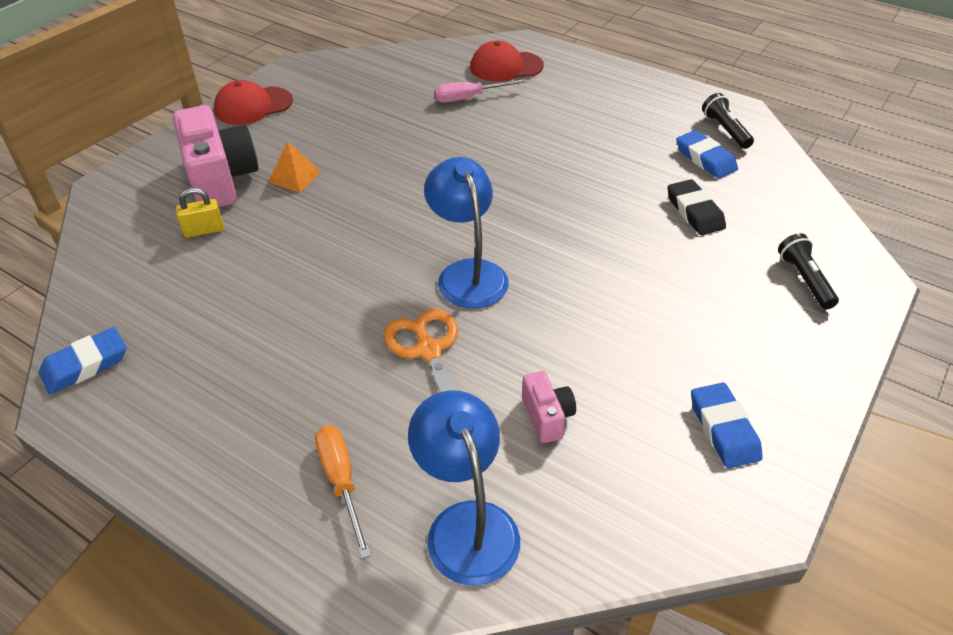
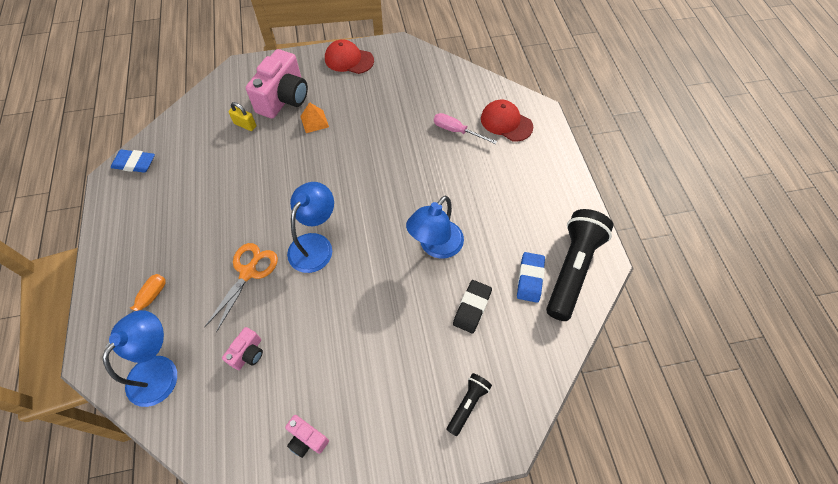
camera: 45 degrees right, 15 degrees up
(590, 192) = (435, 246): none -> blue lamp
(723, 429) = (307, 439): blue eraser -> pink camera
(725, 130) = (572, 269): black flashlight -> black flashlight, size x2.06

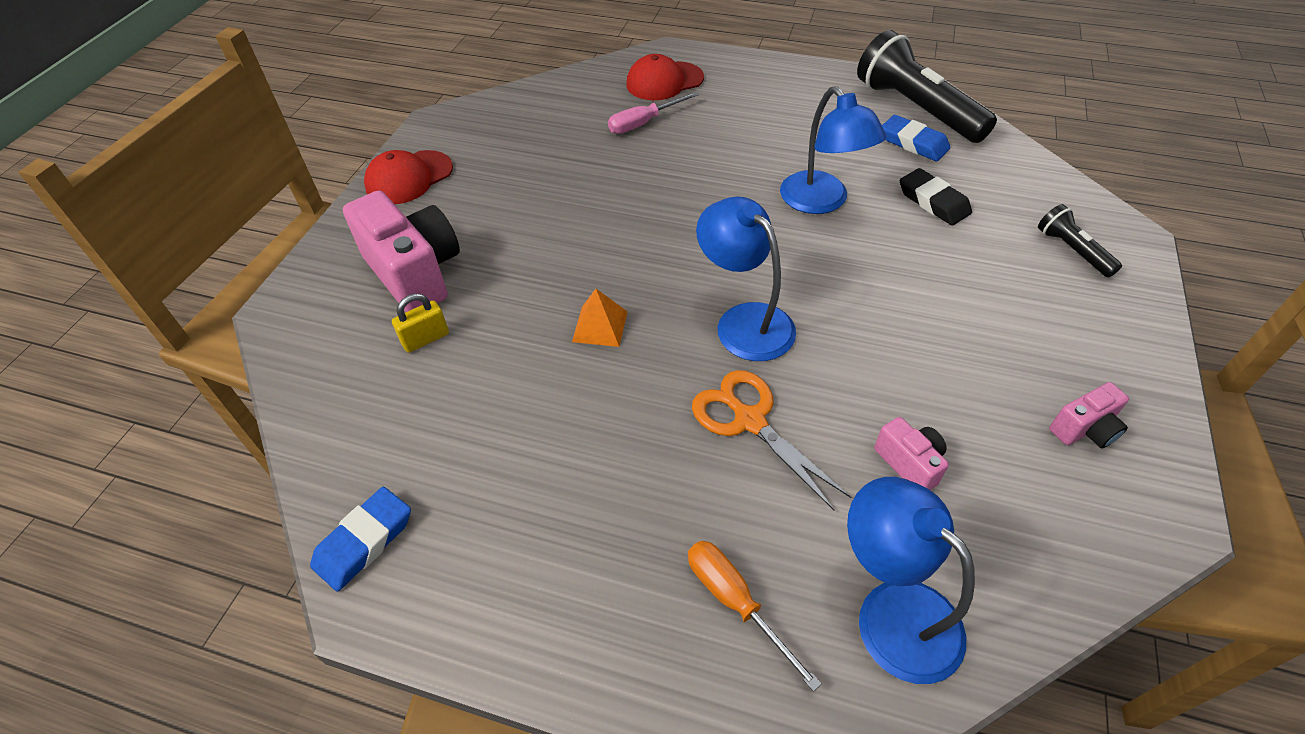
camera: 60 degrees left, 10 degrees down
(314, 121) = (498, 251): orange pyramid -> orange pyramid (600, 326)

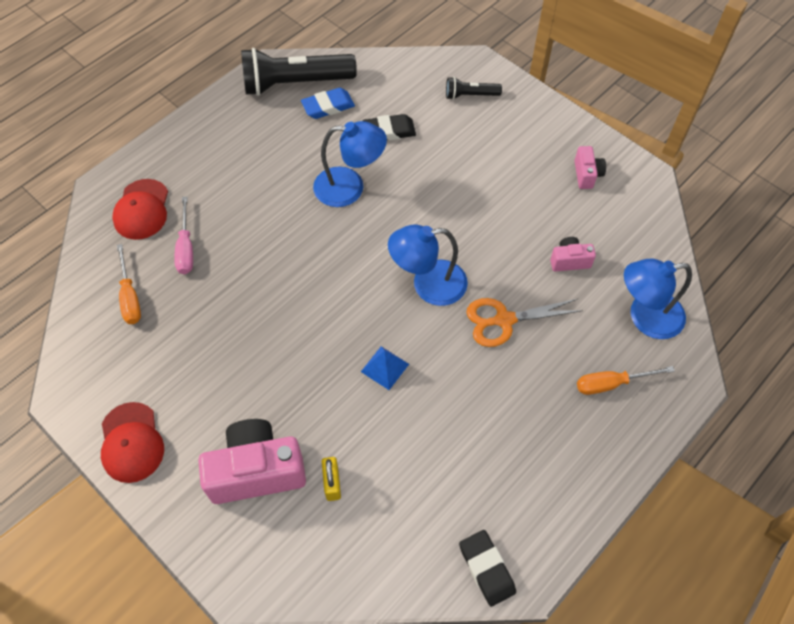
camera: 65 degrees left, 10 degrees up
(364, 541) = (486, 568): blue eraser -> black eraser
(563, 114) = (130, 297): none -> orange screwdriver
(600, 326) = (384, 367): orange pyramid -> blue pyramid

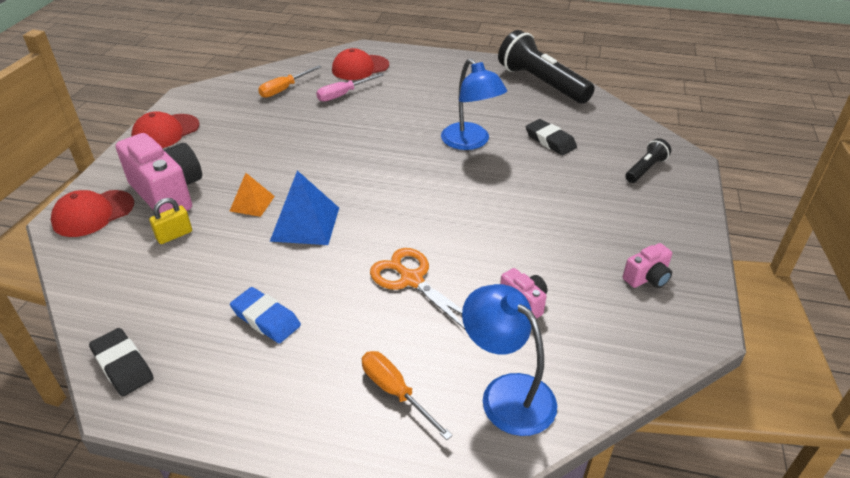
camera: 60 degrees right, 20 degrees down
(245, 552) = (93, 213): none -> red cap
(325, 400) = (252, 203): none -> orange pyramid
(328, 106) = (538, 104): blue eraser -> blue eraser (266, 319)
(384, 367) = (305, 224): blue pyramid -> blue pyramid, size x1.66
(428, 285) = (411, 218): blue lamp -> none
(470, 95) = (645, 169): black flashlight -> black flashlight turned 75 degrees clockwise
(486, 568) = (123, 365): black eraser -> black eraser turned 75 degrees counterclockwise

